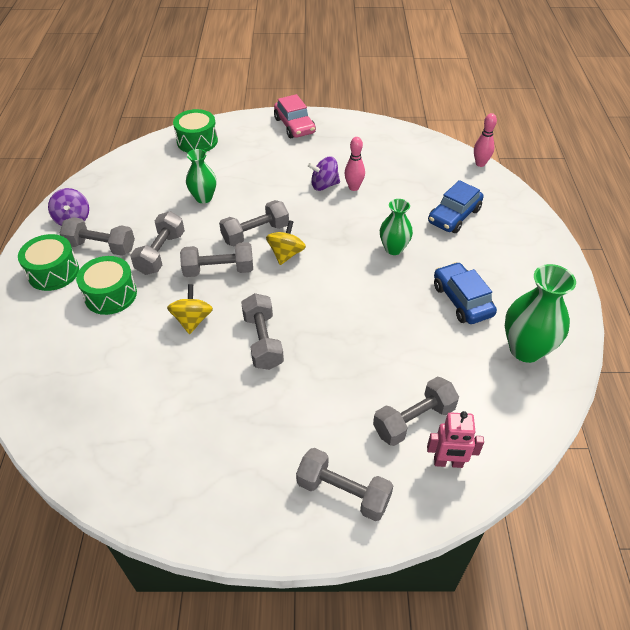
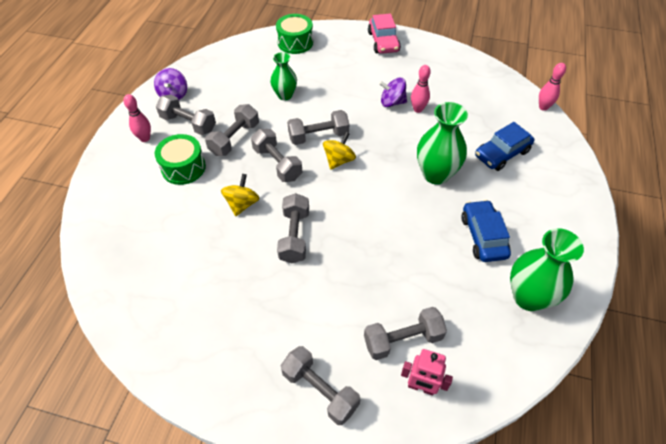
camera: 15 degrees right, 5 degrees up
(53, 272) = (145, 138): green drum -> pink bowling pin
(219, 270) = (277, 164): grey dumbbell -> grey dumbbell turned 45 degrees clockwise
(393, 249) = (436, 174): green vase -> green vase, size x1.59

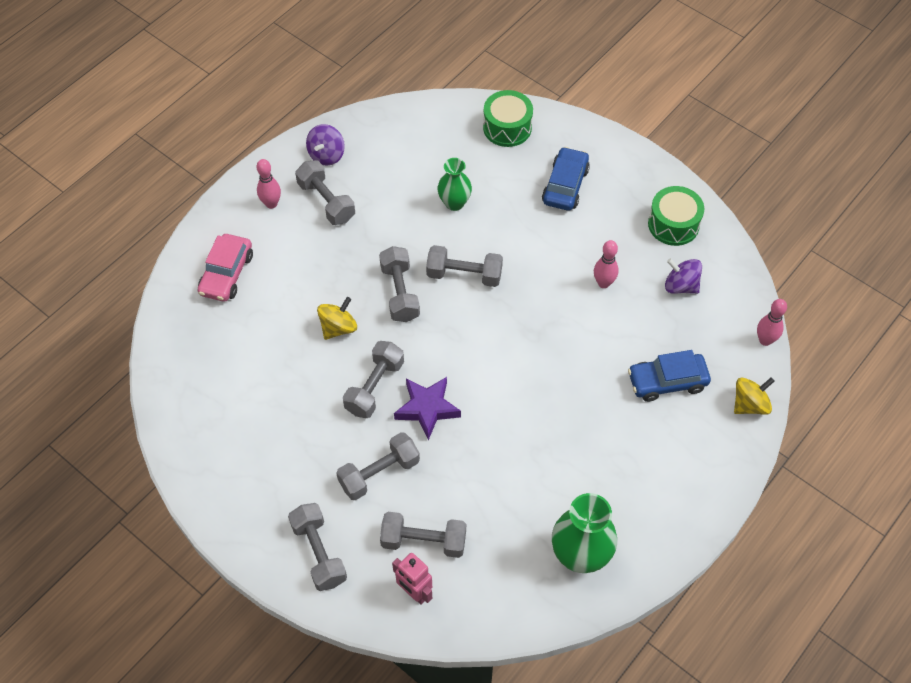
camera: 25 degrees right, 5 degrees up
(183, 167) = (297, 258): green drum -> green drum (673, 224)
(234, 139) = (368, 242): grey dumbbell -> grey dumbbell (379, 473)
(339, 160) = (470, 315): yellow spinning top -> yellow spinning top (750, 404)
(345, 236) = (427, 408): none -> purple star
(383, 42) = (620, 166): pink car -> pink car (226, 274)
(392, 102) = (578, 261): purple spinning top -> purple spinning top (680, 286)
(436, 174) = (571, 376): green vase -> none
(483, 236) = (576, 471): blue car -> blue car (565, 185)

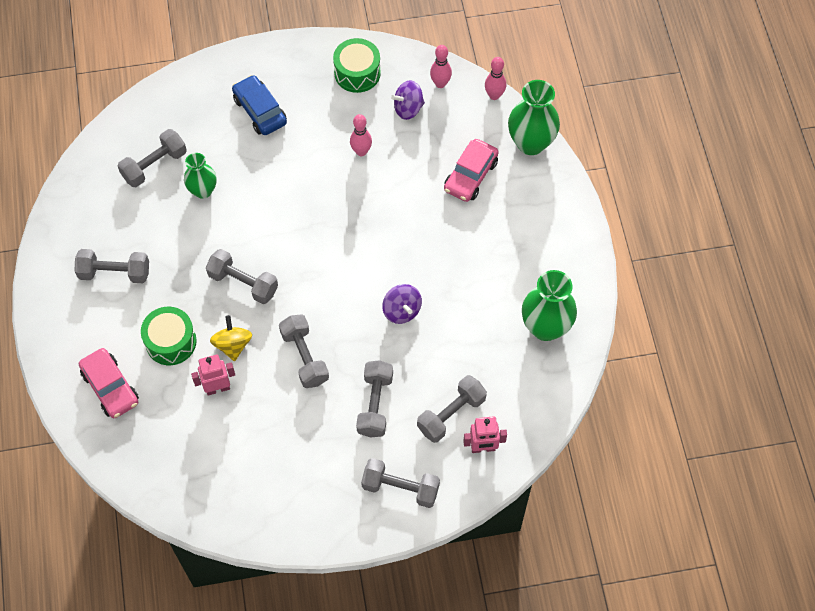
camera: 50 degrees left, 5 degrees up
(271, 204) = (77, 311): pink bowling pin -> pink bowling pin (440, 83)
(290, 346) = (217, 388): none -> pink robot
(326, 155) = (72, 242): purple spinning top -> purple spinning top (402, 311)
(427, 408) = (353, 336): purple star -> none
(464, 275) = (269, 231): grey dumbbell -> grey dumbbell (154, 165)
(507, 127) = (173, 107): green drum -> green drum (171, 342)
(667, 382) = (470, 176): blue car -> pink car
(750, 404) = (531, 143): yellow spinning top -> green vase

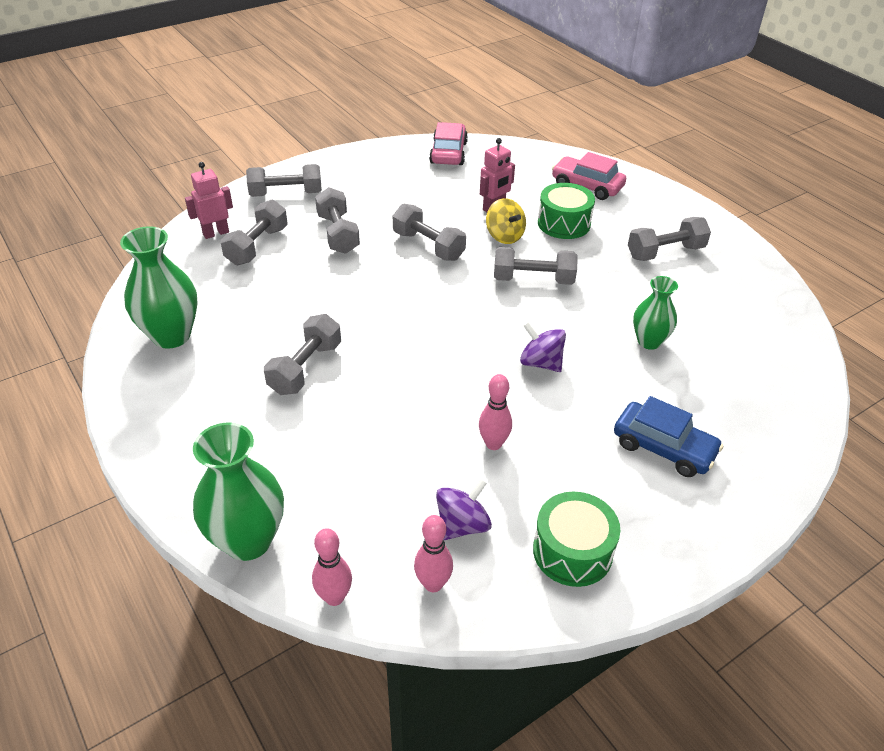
camera: 155 degrees right, 20 degrees down
(154, 165) = (726, 347): grey dumbbell -> grey dumbbell (305, 368)
(402, 311) = (348, 304): purple spinning top -> purple spinning top (540, 363)
(470, 176) = (325, 464): pink car -> pink car (448, 153)

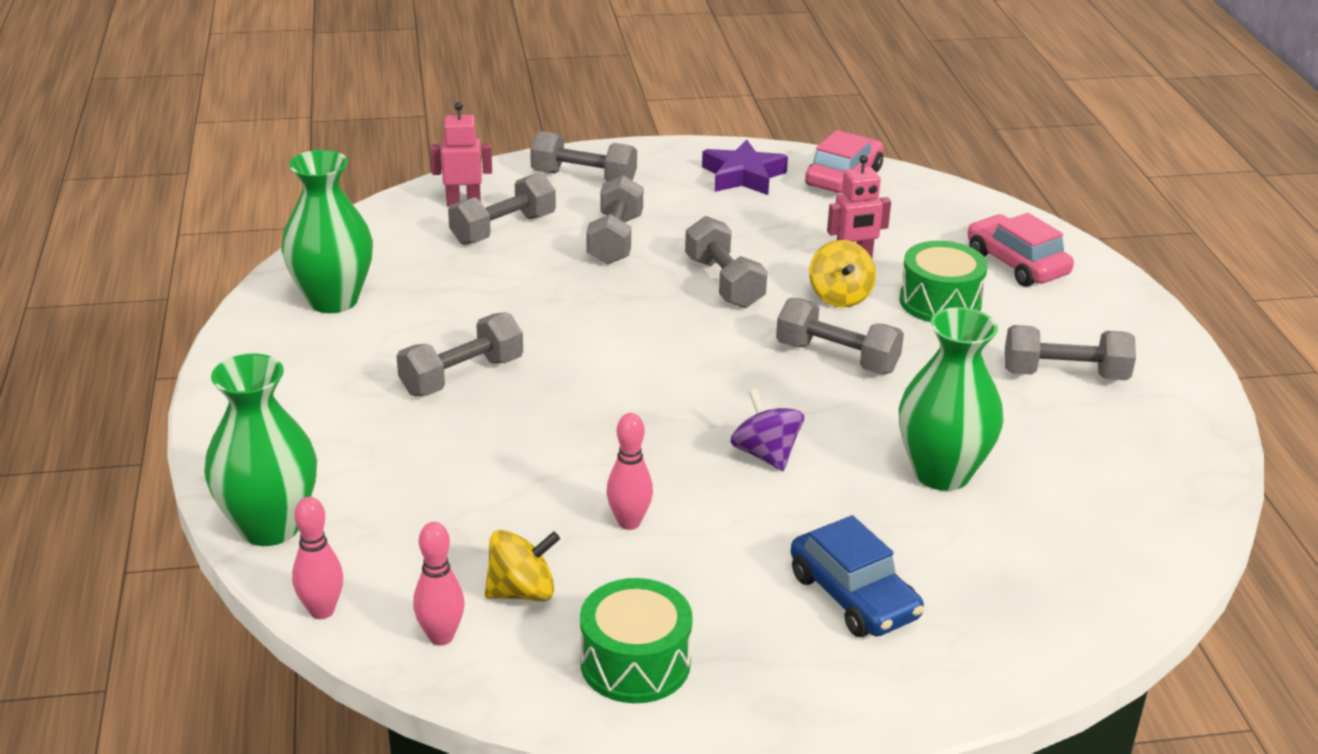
camera: 25 degrees right, 10 degrees down
(387, 167) = (743, 176): none -> purple star
(462, 525) = (522, 592): purple spinning top -> yellow spinning top
(649, 341) = (942, 473): green vase -> green vase, size x1.59

